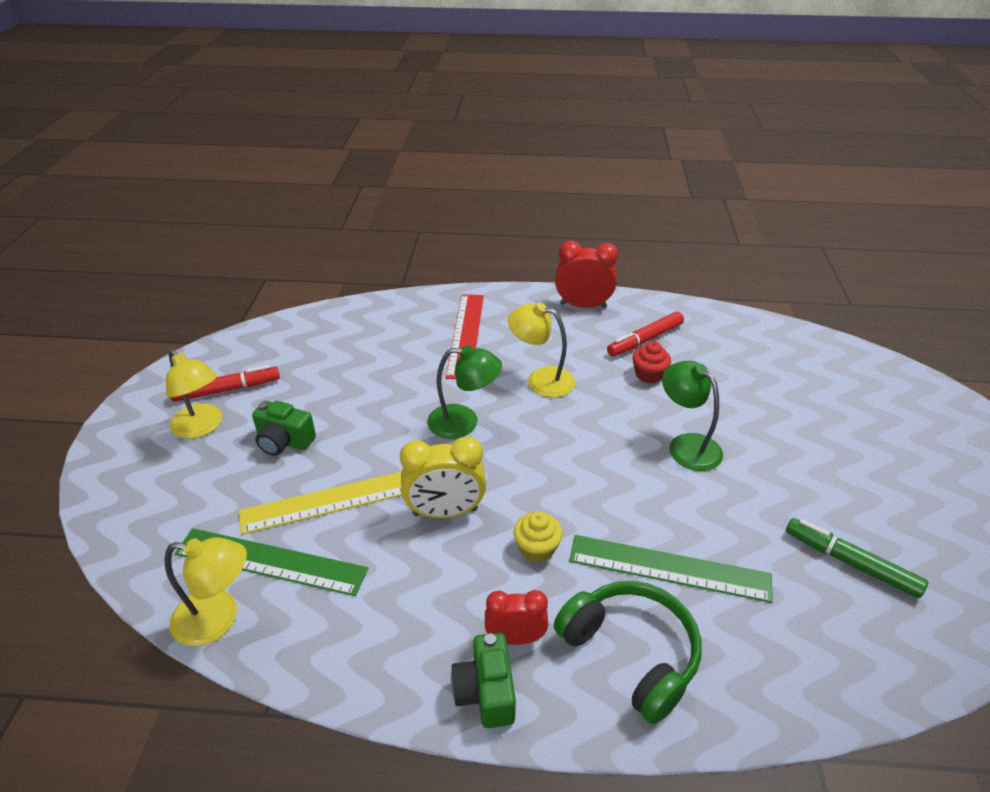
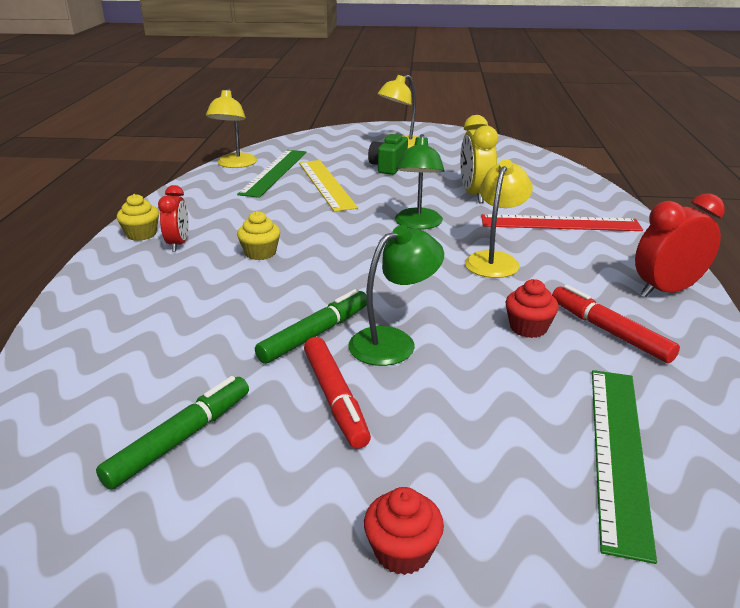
camera: 90 degrees right, 10 degrees down
(227, 390) = (444, 147): red marker -> red marker (335, 398)
(445, 512) = (308, 219): yellow clock -> yellow clock (475, 195)
(485, 692) = (141, 234): green camera -> yellow cupcake
(583, 306) = (666, 290): red clock -> red clock turned 120 degrees counterclockwise
(630, 653) = (140, 287): green headphones -> none
(669, 568) = (218, 312): green ruler -> green ruler (619, 452)
(688, 492) = (315, 334): none -> green marker
(887, 446) = (402, 551): none -> red cupcake

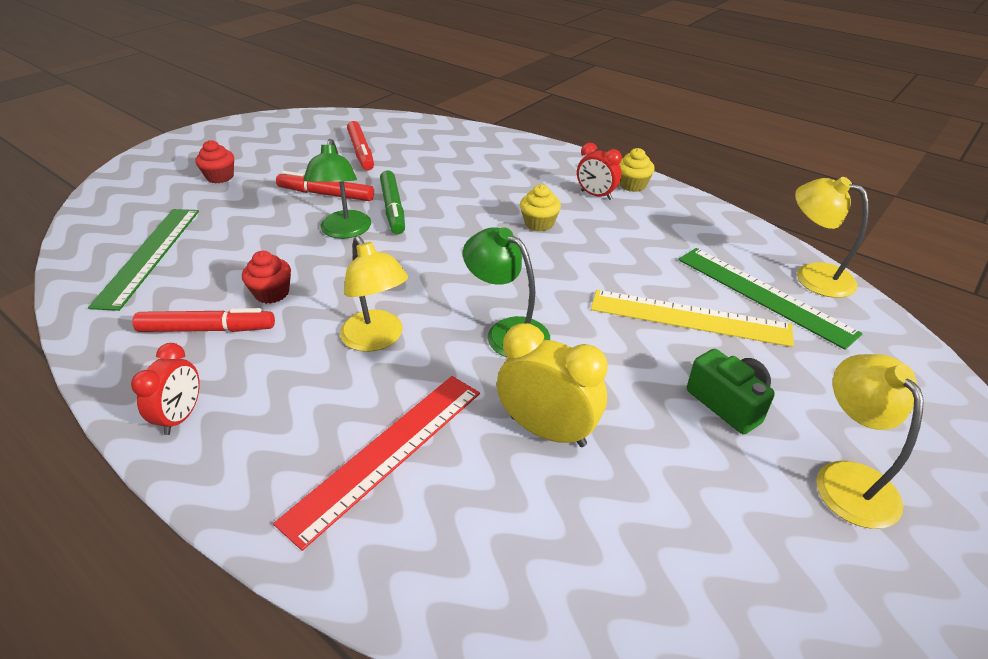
camera: 125 degrees right, 10 degrees up
(181, 439) = (361, 152): green marker -> red marker
(619, 452) = (149, 255): green ruler -> green ruler turned 45 degrees clockwise
(666, 290) = (181, 416): red clock -> red clock, size x0.65

